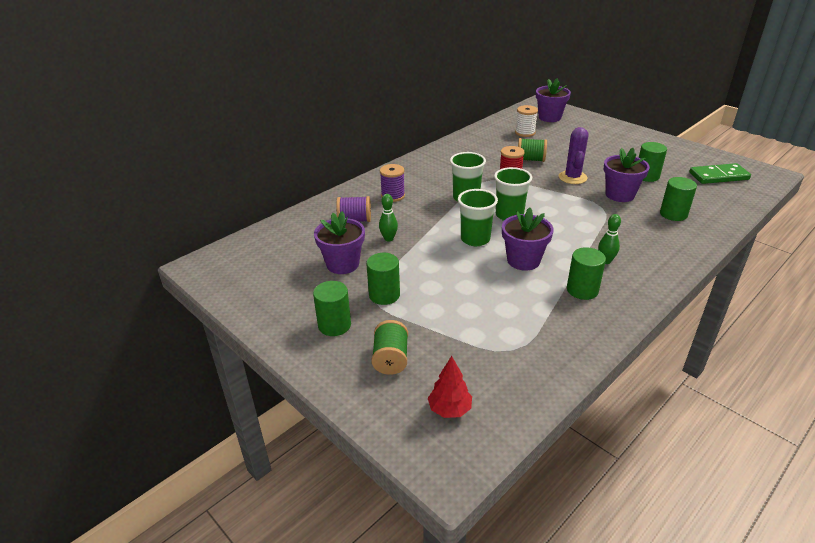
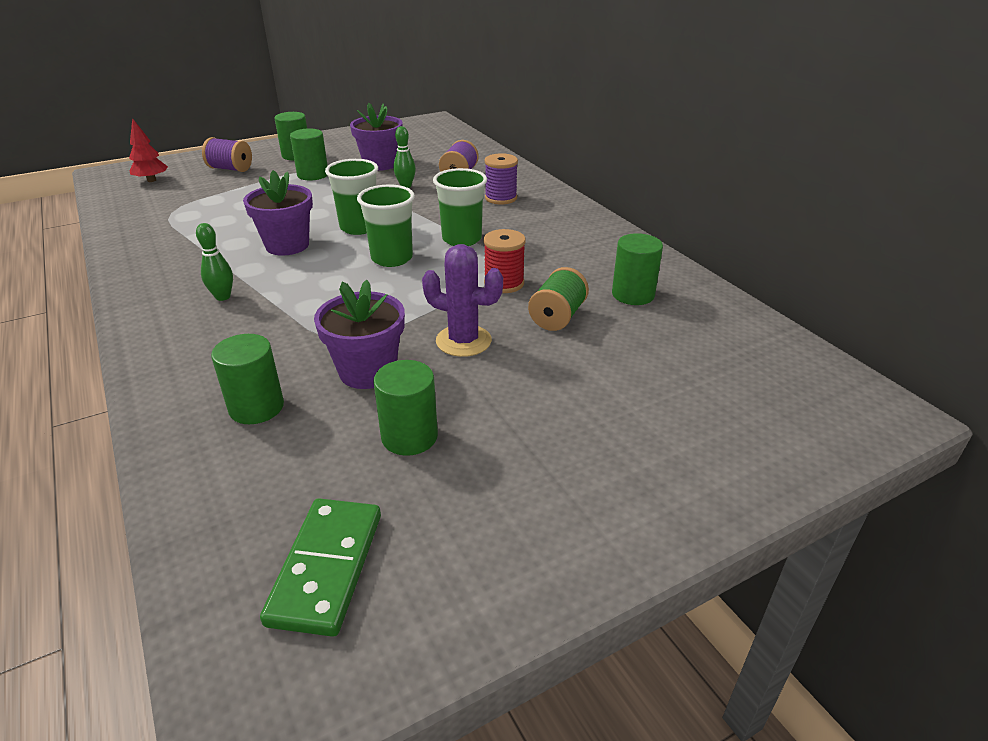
camera: 105 degrees right, 0 degrees up
(391, 359) = (230, 169): green spool -> purple spool
(525, 133) = (688, 341): white spool -> none
(549, 117) = (780, 400): purple flower pot -> none
(582, 290) = (195, 265): green cylinder -> green cylinder (633, 294)

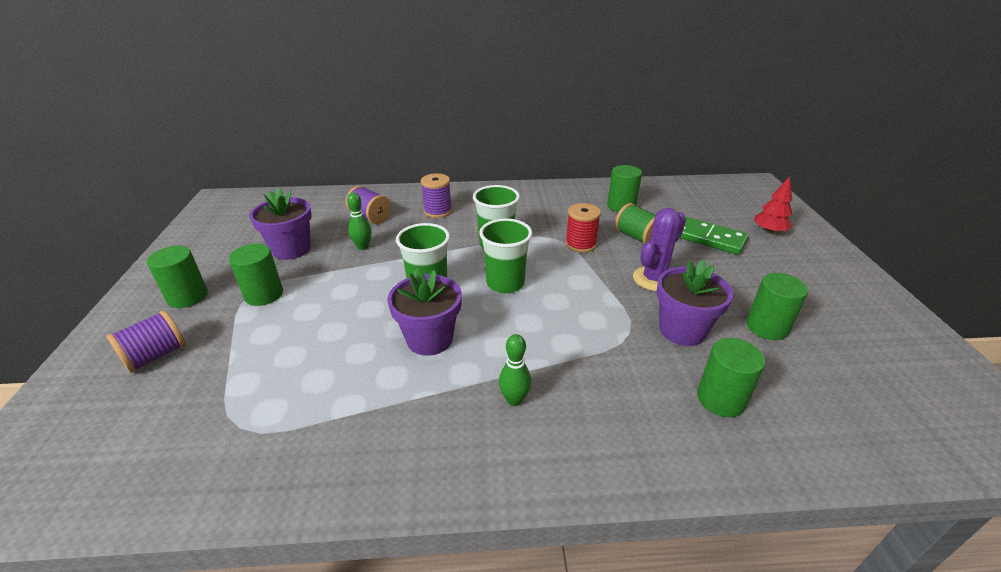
camera: 65 degrees left, 0 degrees up
(152, 180) = (88, 442): red tree -> red tree (769, 231)
(327, 568) = (903, 388): green domino -> green domino (708, 238)

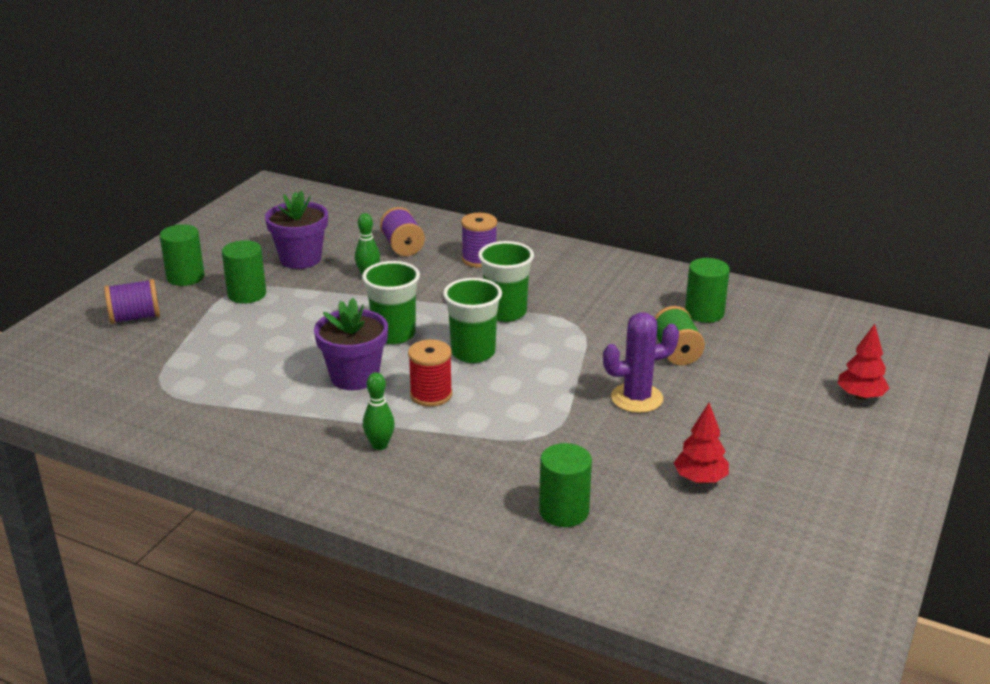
camera: 30 degrees right, 5 degrees down
(580, 244) = (599, 340): red spool -> red spool (431, 395)
(682, 330) = (602, 450): purple flower pot -> none
(708, 238) = (765, 379): green domino -> none
(767, 327) = (700, 479): green cylinder -> red tree

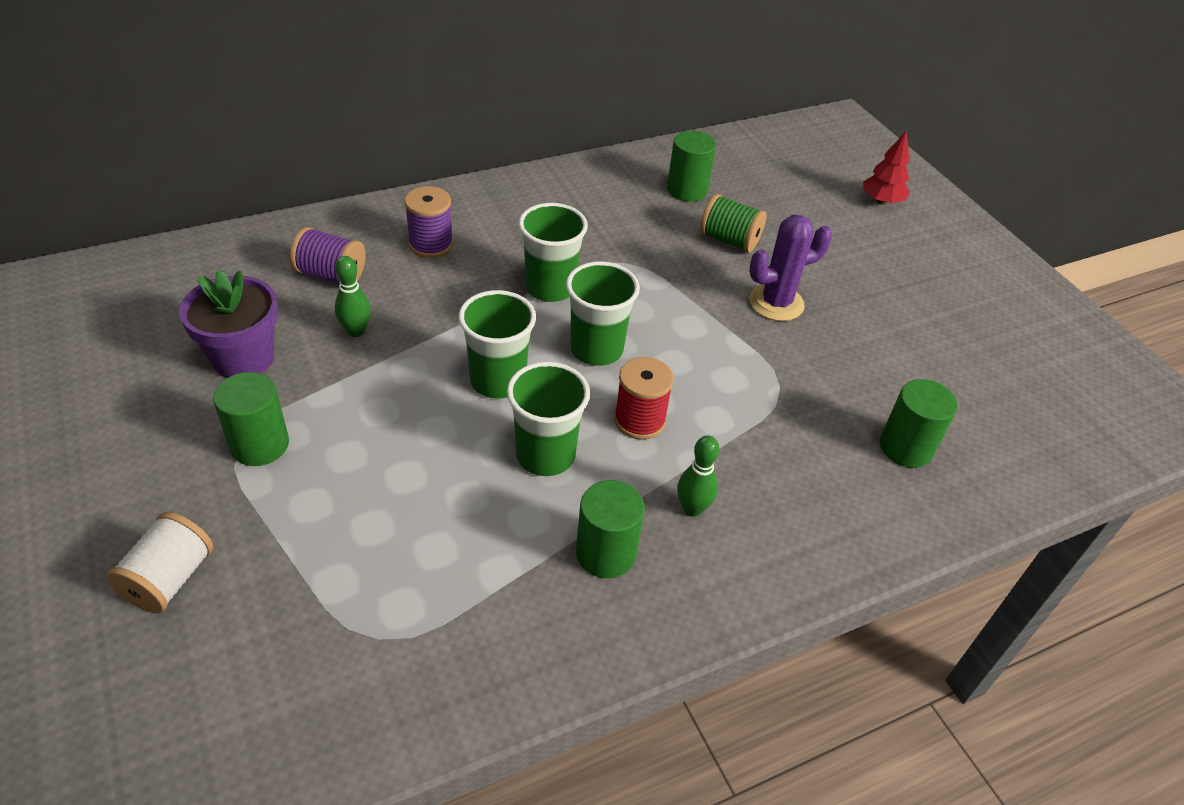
camera: 55 degrees left, 15 degrees up
(135, 317) = (169, 579): purple spool -> white spool
(185, 277) = (137, 477): green cylinder -> green cylinder (606, 553)
(354, 377) = (545, 455): purple flower pot -> green cup
(637, 398) = (776, 303): purple cactus -> purple cactus turned 45 degrees clockwise
(700, 479) = (922, 344): red tree -> none

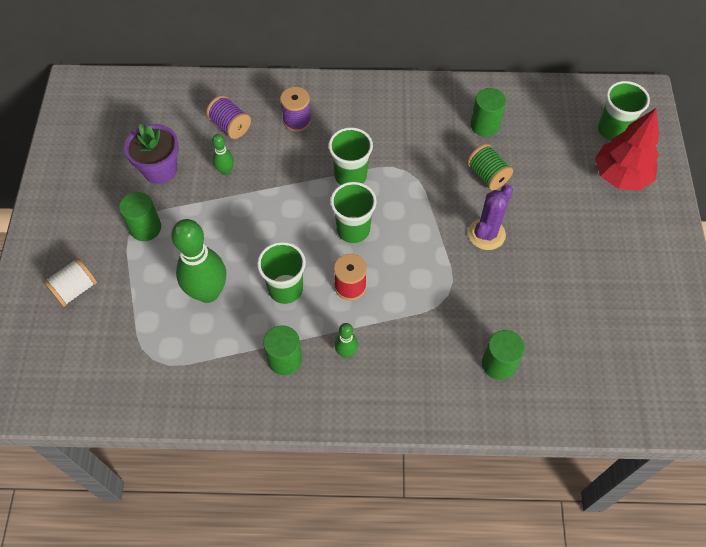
camera: 30 degrees right, 15 degrees up
(421, 501) = (208, 292): none -> green bowling pin
(498, 381) = (285, 231): green cup -> green cup (612, 130)
(776, 303) = (486, 234): purple cactus -> purple cactus turned 60 degrees counterclockwise
(881, 201) = (620, 176): red tree -> red tree, size x1.76

